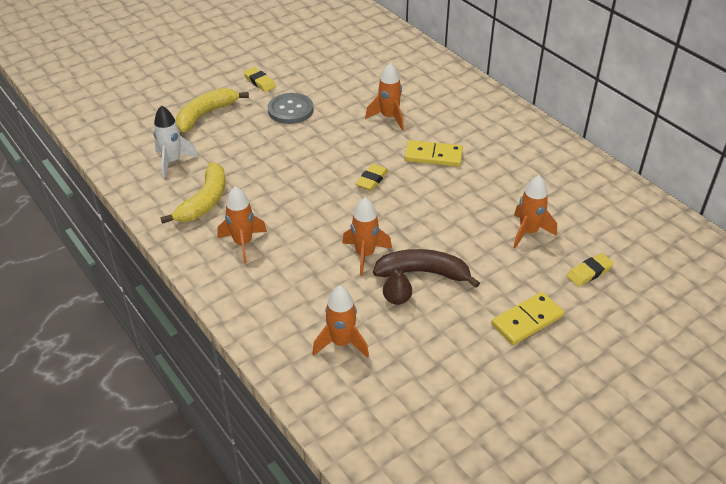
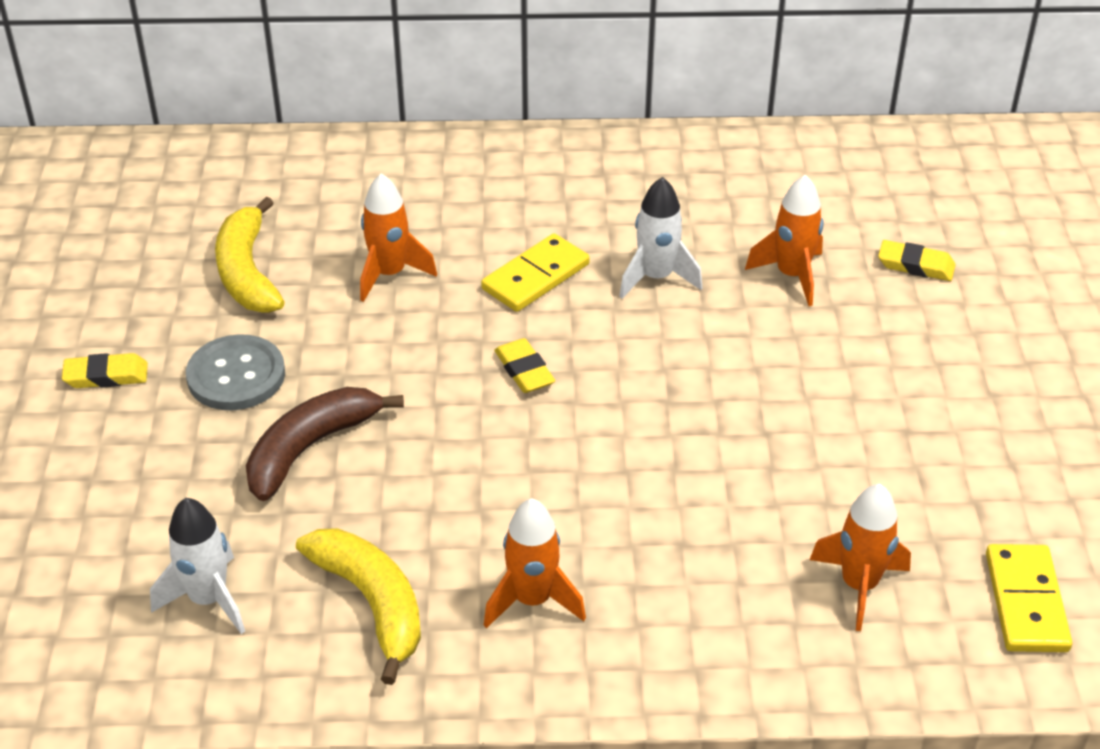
camera: 55 degrees left, 0 degrees up
(206, 114) = (118, 491): yellow banana -> yellow banana (247, 272)
(365, 255) = (691, 465): orange rocket -> none
(397, 299) = (815, 478): brown pear -> none
(423, 273) = (784, 422): brown banana -> brown banana (310, 448)
(475, 190) = (656, 278): none -> white rocket
(527, 320) = (958, 371): yellow domino -> yellow domino (1025, 602)
(589, 272) = (915, 265): yellow eraser -> yellow eraser turned 75 degrees counterclockwise

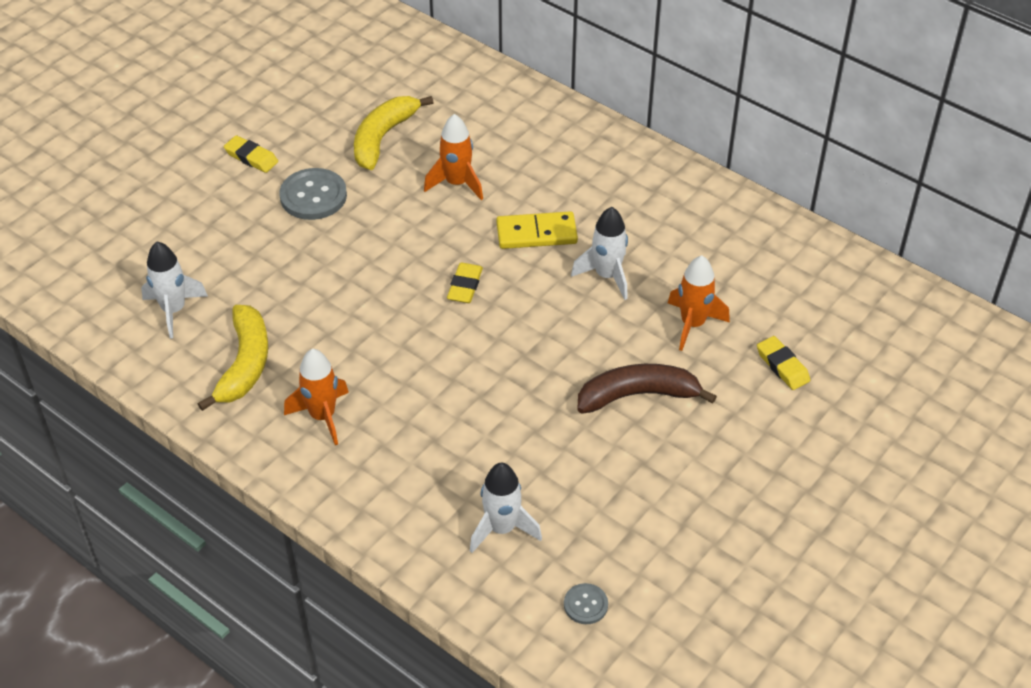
camera: 40 degrees right, 5 degrees up
(310, 448) = (306, 260): brown banana -> brown banana (638, 395)
(859, 585) = (502, 528): orange rocket -> white rocket
(1025, 602) = (585, 605): yellow domino -> grey button

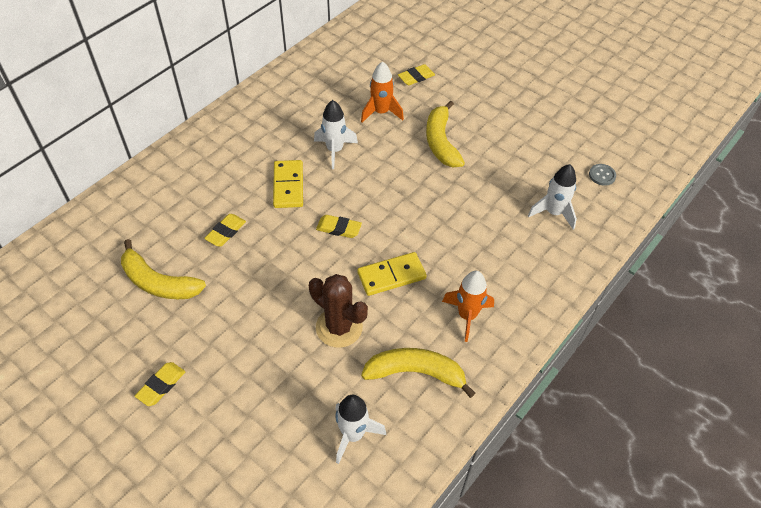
camera: 90 degrees left, 5 degrees up
(313, 196) = (223, 332): grey button -> none
(313, 293) = (339, 327): none -> brown cactus
(388, 340) = (391, 276): none -> yellow domino
(457, 183) = (226, 232): orange rocket -> yellow eraser
(638, 395) = (441, 142): brown banana -> yellow banana

